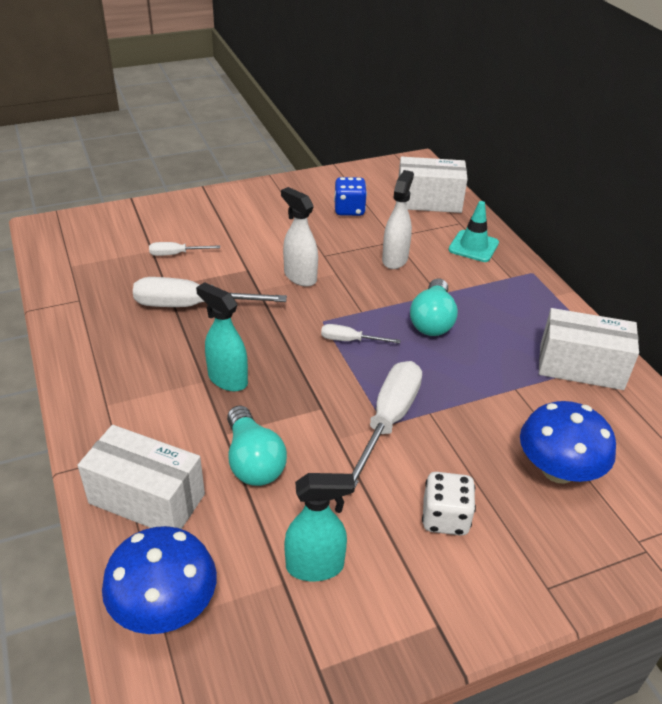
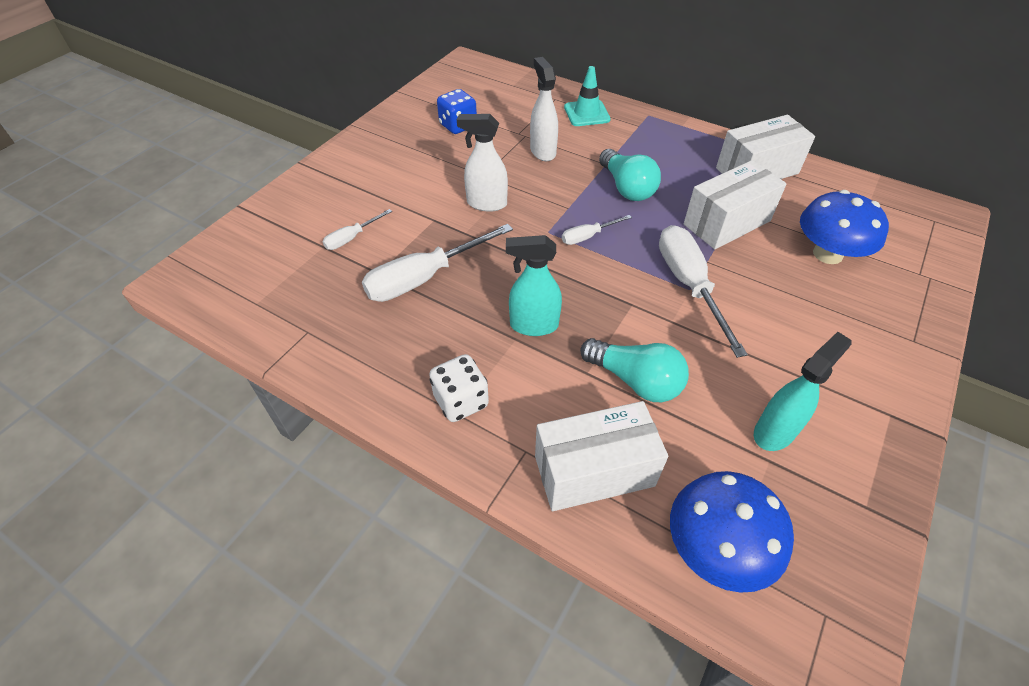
camera: 35 degrees left, 10 degrees up
(428, 201) = (512, 91): white box -> white box (727, 222)
(445, 518) = (807, 334): white dice -> white dice (461, 401)

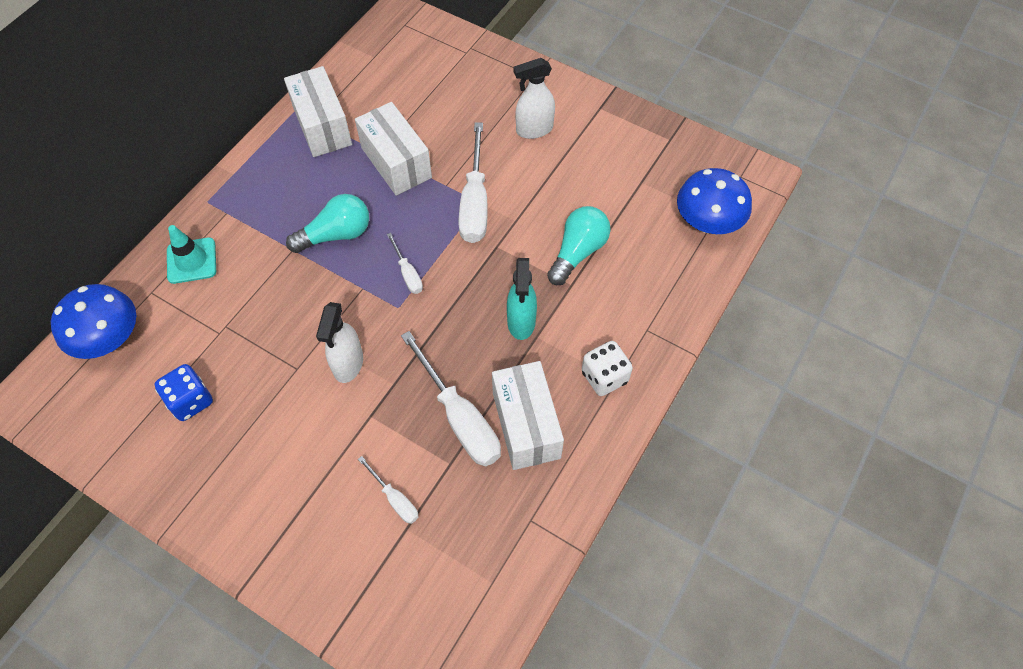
camera: 90 degrees left, 10 degrees up
(542, 151) = (260, 308): white spray bottle -> white spray bottle (534, 130)
(594, 471) = (659, 286): white box -> white box (526, 425)
(689, 285) = (475, 202): white screwdriver -> white screwdriver turned 75 degrees counterclockwise
(775, 431) = (618, 174): turquoise spray bottle -> none
(827, 254) = (441, 102): blue mushroom -> blue mushroom (109, 339)

